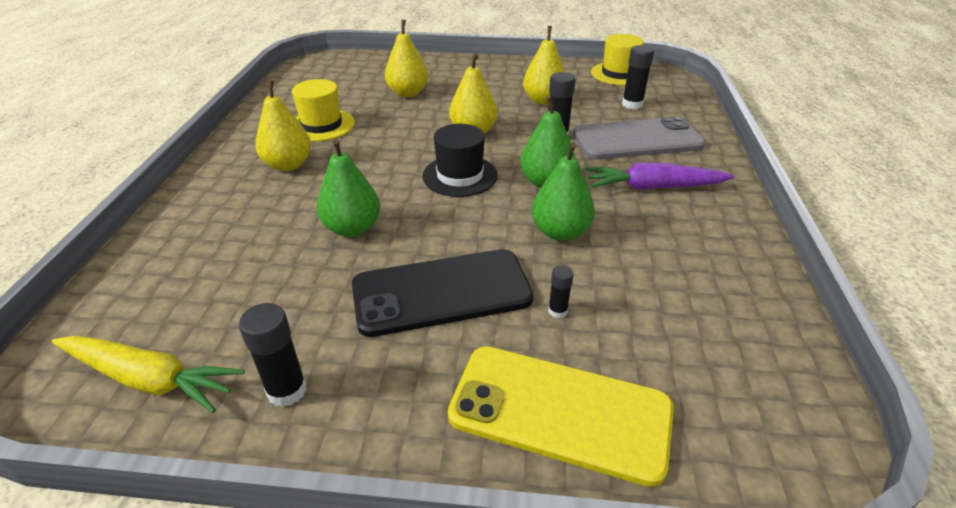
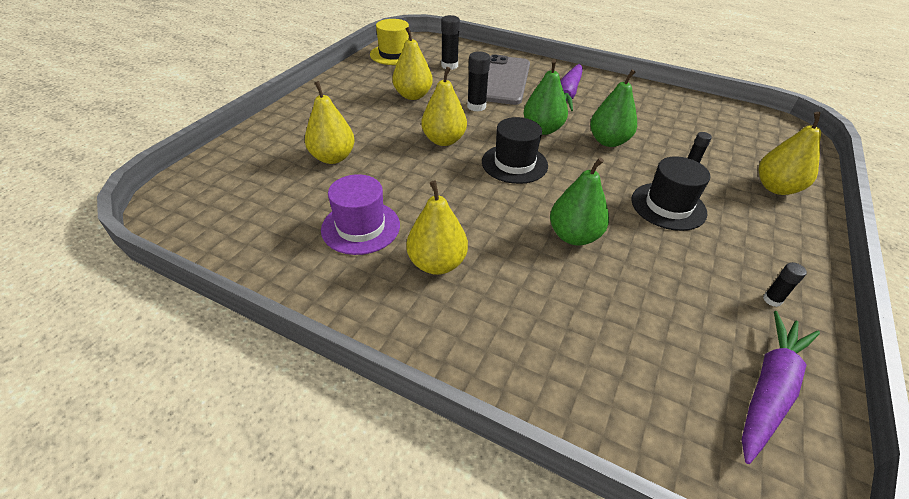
camera: 70 degrees left, 5 degrees up
(149, 379) = (768, 389): yellow carrot -> purple carrot
(287, 390) = (772, 300): black glue stick -> black glue stick, size x0.58
(321, 125) = (360, 227): yellow hat -> purple hat
(441, 292) = (668, 206): black phone -> black hat
(560, 412) = (776, 188): yellow phone -> yellow pear

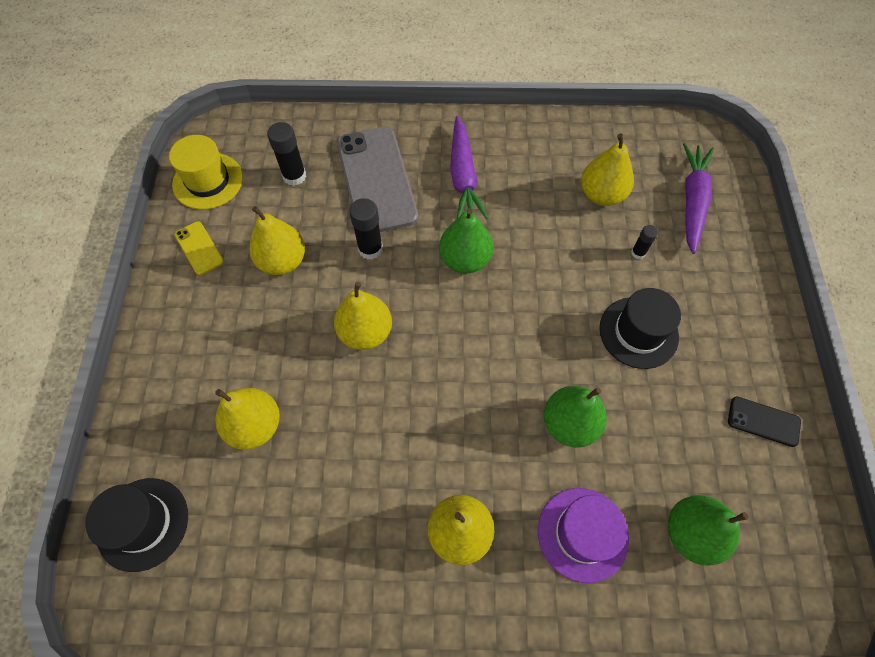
camera: 25 degrees left, 20 degrees up
(360, 227) = (354, 522): purple hat -> purple hat (582, 534)
(365, 77) = (199, 248): none -> yellow phone
(514, 163) = (462, 337): black hat -> black hat (143, 523)
(608, 141) = (543, 249): green pear -> green pear (691, 533)
(768, 389) = (788, 531): purple carrot -> purple carrot (692, 201)
(772, 300) = (763, 421): black glue stick -> black phone
(776, 188) = (725, 253): yellow pear -> yellow pear (601, 195)

